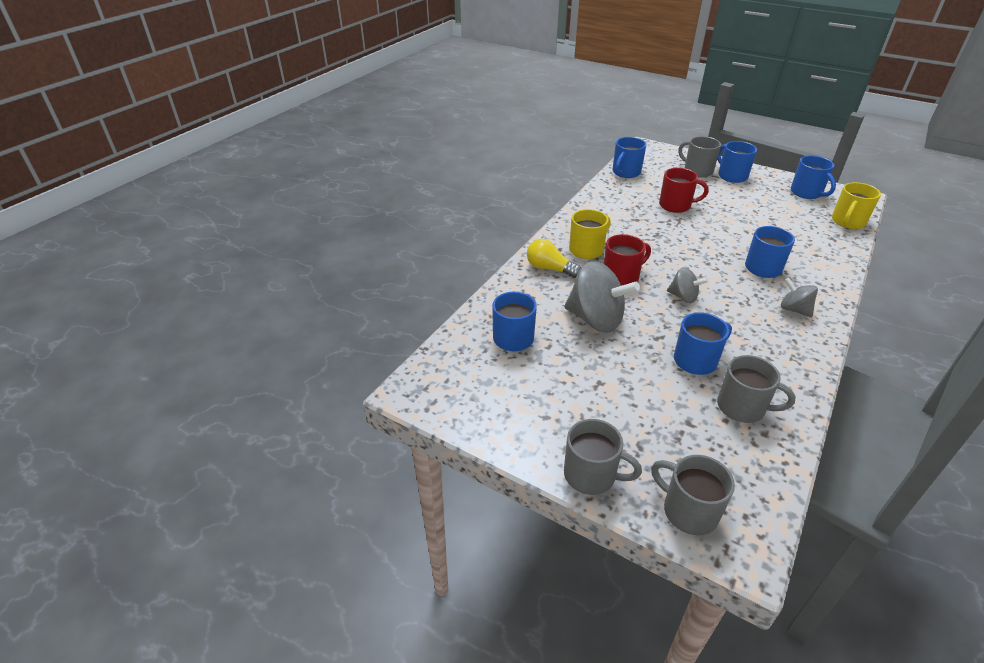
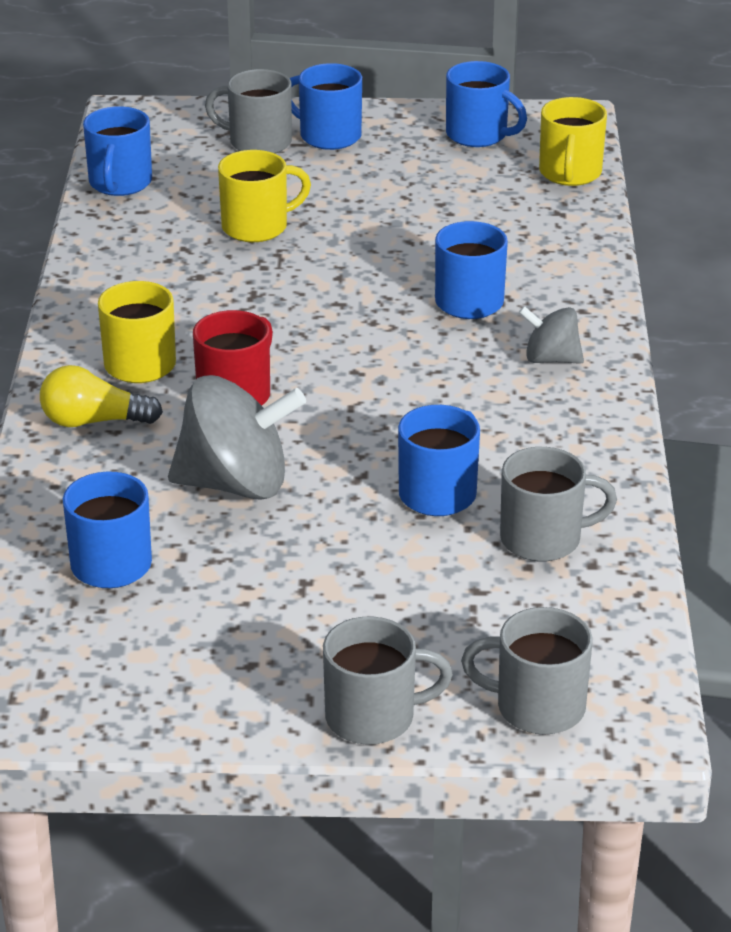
camera: 30 degrees left, 5 degrees down
(676, 205) = (257, 227): red mug -> yellow mug
(683, 297) = (363, 396): grey spinning top -> none

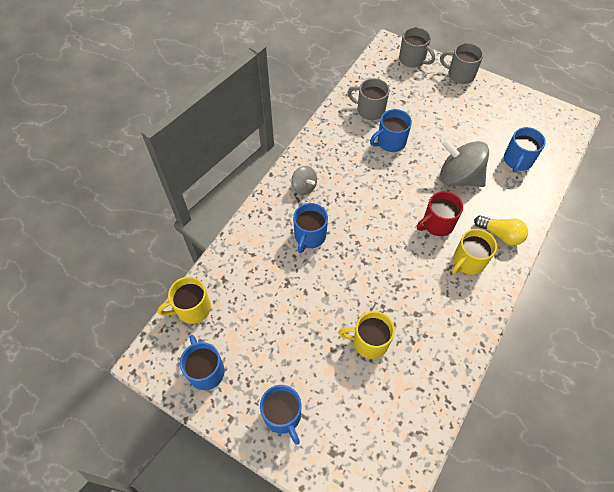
camera: 150 degrees left, 25 degrees up
(120, 183) = (421, 426): blue mug -> none
(258, 142) = (325, 430): grey mug -> none
(570, 173) = (192, 308): yellow mug -> yellow mug turned 150 degrees counterclockwise

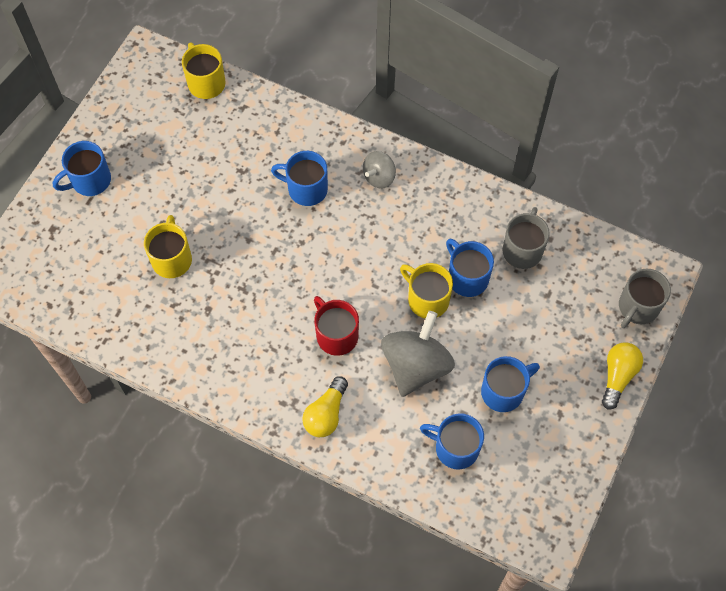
camera: 85 degrees right, 5 degrees up
(206, 370) = (137, 106): blue mug -> blue mug (503, 391)
(460, 75) = (617, 376): grey mug -> yellow light bulb
(468, 261) = (282, 370): yellow mug -> yellow mug (427, 299)

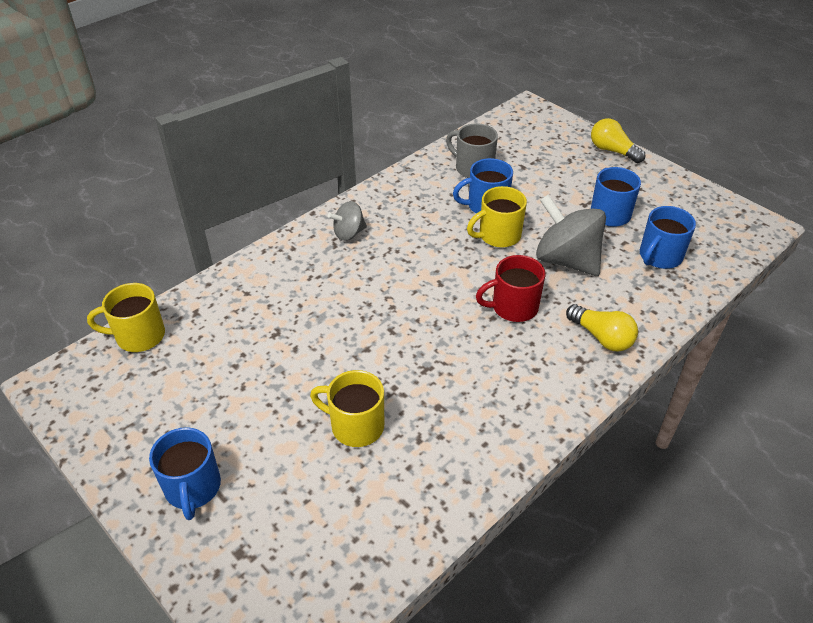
camera: 70 degrees left, 20 degrees down
(306, 189) = (330, 287): blue mug -> none
(379, 177) = (349, 233): grey spinning top -> grey spinning top turned 90 degrees clockwise
(637, 307) = (553, 126): grey mug -> none

